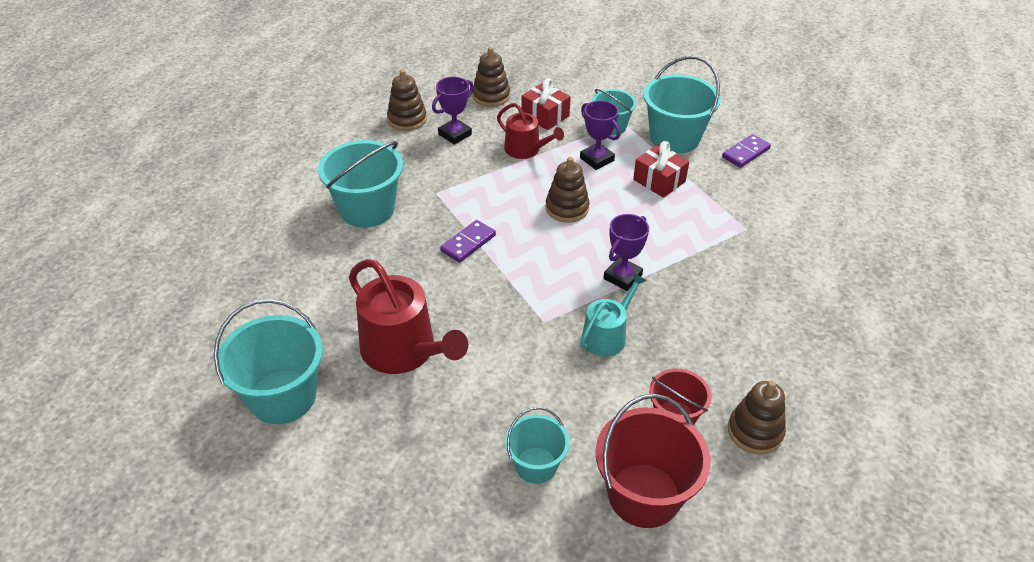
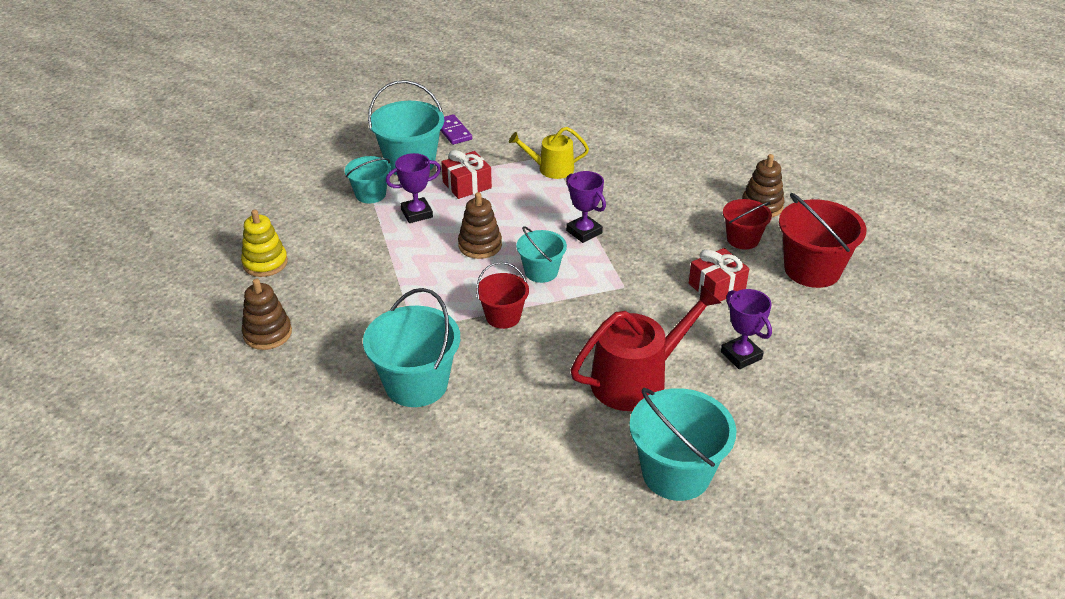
camera: 75 degrees left, 5 degrees down
(455, 134) = (320, 300): purple trophy -> purple trophy (741, 355)
(468, 243) = (503, 317): purple domino -> red bucket
(491, 96) = (265, 263): brown stacking toy -> yellow stacking toy
(526, 150) = (376, 255): red watering can -> none
(536, 465) = (779, 318): turquoise bucket -> turquoise bucket (541, 272)
(545, 116) = (326, 232): red gift -> red gift (716, 287)
(607, 335) = (650, 254): turquoise watering can -> none
(723, 234) = (551, 169): none -> yellow watering can

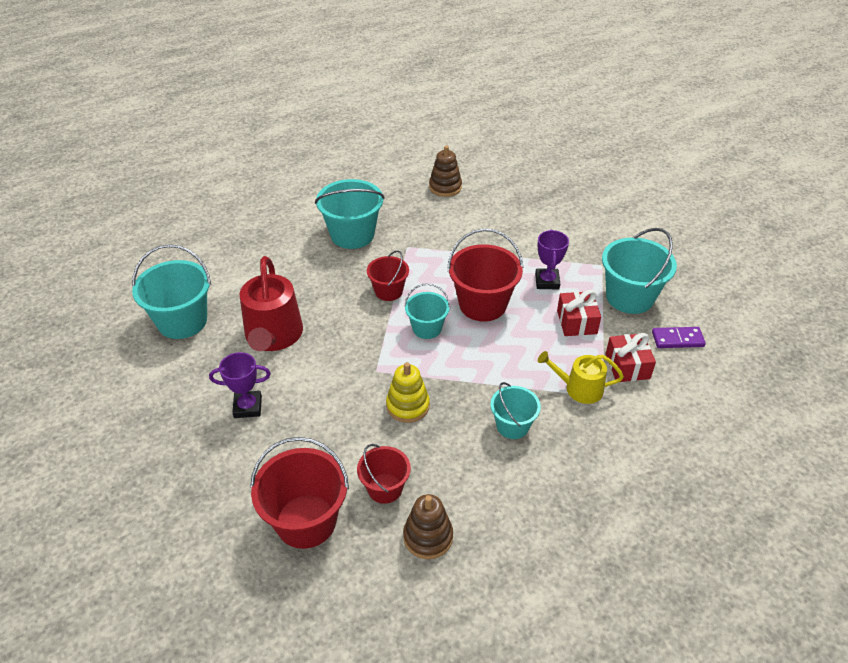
camera: 115 degrees right, 5 degrees up
(265, 263) = (523, 198): yellow stacking toy -> yellow stacking toy (408, 406)
(370, 194) = (588, 263): turquoise bucket -> turquoise bucket (512, 426)
(480, 245) = (482, 304): brown stacking toy -> red bucket
(551, 169) = (579, 388): yellow watering can -> yellow watering can turned 105 degrees counterclockwise
(584, 232) = (464, 374): purple trophy -> none
(716, 287) = (334, 432): red gift -> red gift (627, 366)

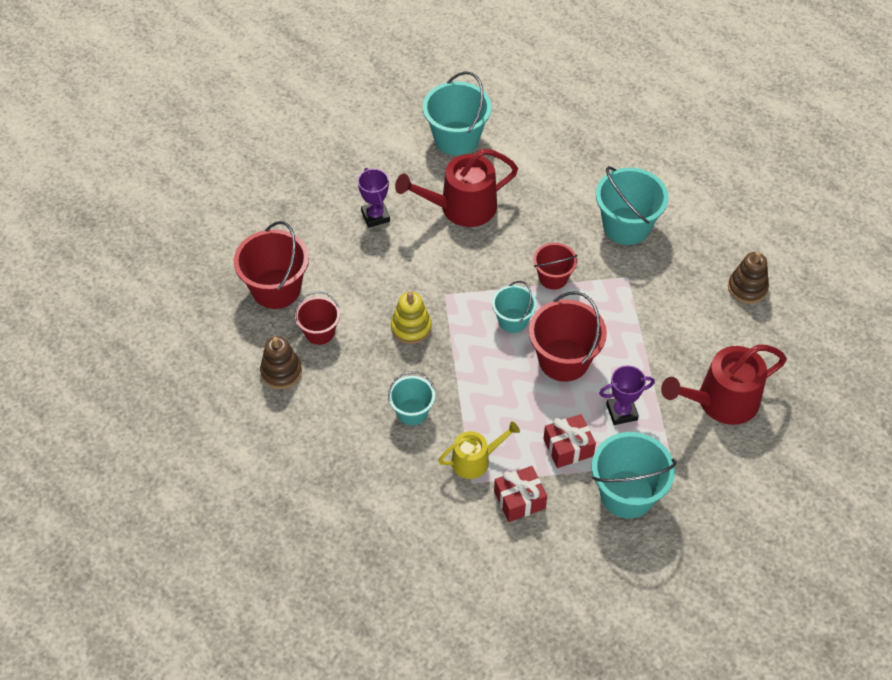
camera: 75 degrees right, 10 degrees up
(549, 225) = (721, 401): none -> red watering can
(579, 388) = (475, 460): yellow watering can -> yellow watering can turned 75 degrees clockwise
(677, 339) = (576, 545): purple domino -> none

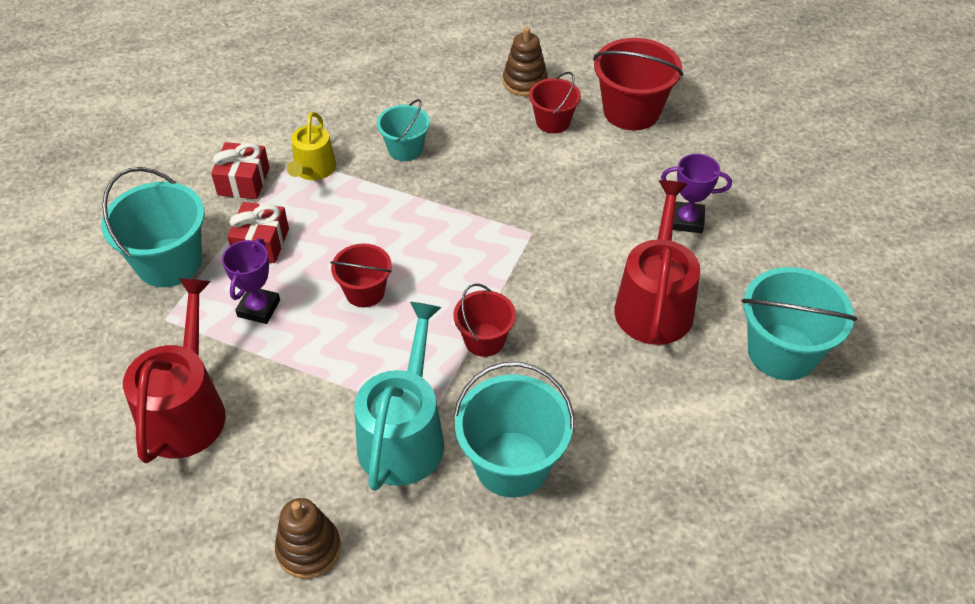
camera: 120 degrees right, 5 degrees down
(411, 327) = (507, 188): yellow stacking toy -> none
(513, 320) = (452, 273): turquoise bucket -> none
(563, 360) = (365, 292): red bucket -> red bucket, size x0.60
(648, 283) = (404, 435): none -> turquoise watering can

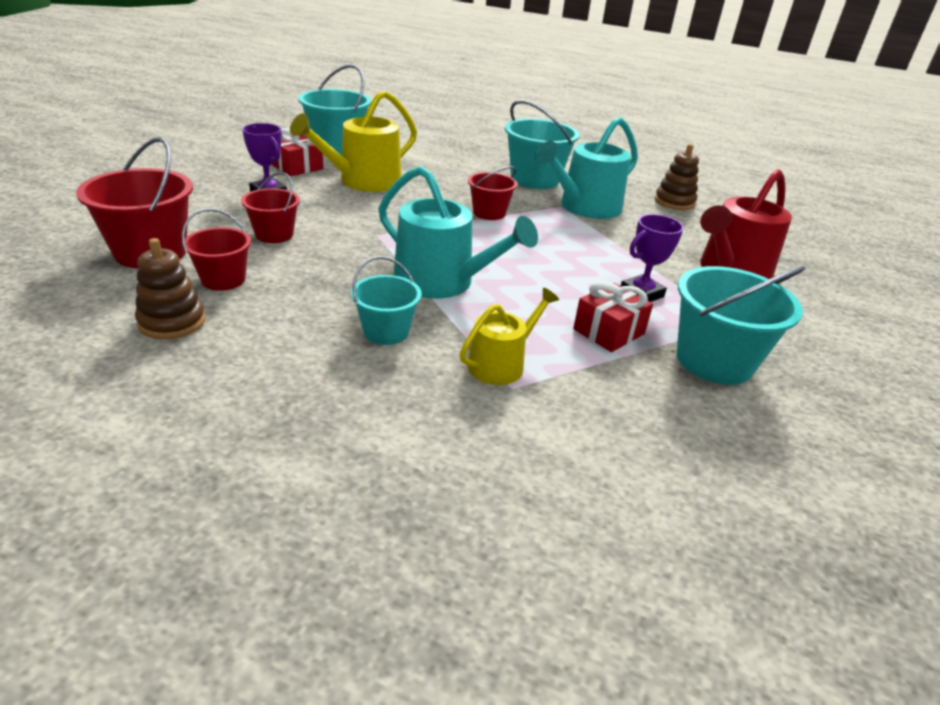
camera: 145 degrees left, 15 degrees down
(243, 181) = (589, 393): red gift -> red gift (298, 167)
(365, 292) = (545, 264): red bucket -> red bucket (274, 234)
(421, 214) = (442, 282): none -> turquoise watering can
(654, 303) = (363, 181): red watering can -> yellow watering can

